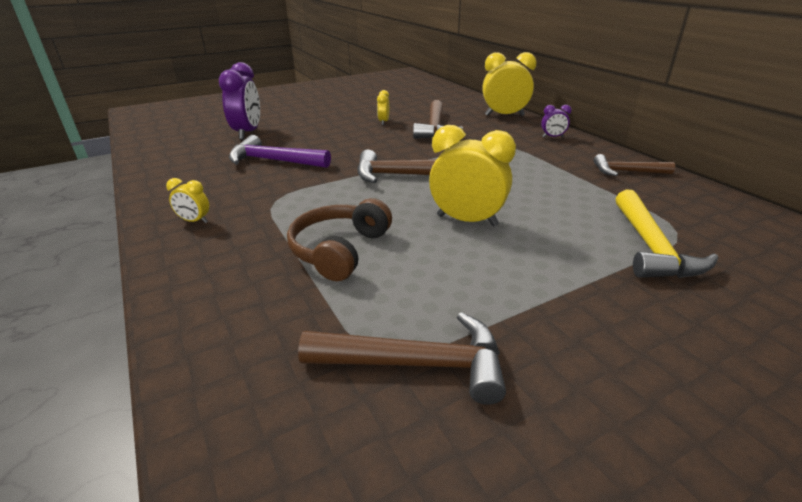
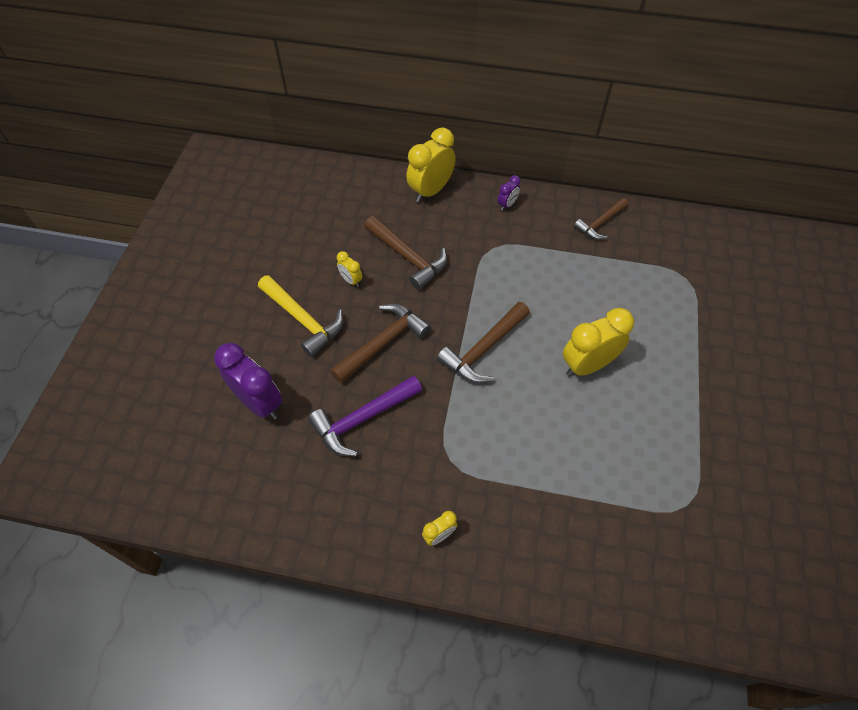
camera: 50 degrees left, 25 degrees up
(340, 250) = (566, 463): brown headphones -> none
(415, 364) = (706, 497): brown hammer -> brown hammer (383, 343)
(650, 247) = (690, 305): yellow hammer -> yellow hammer (303, 320)

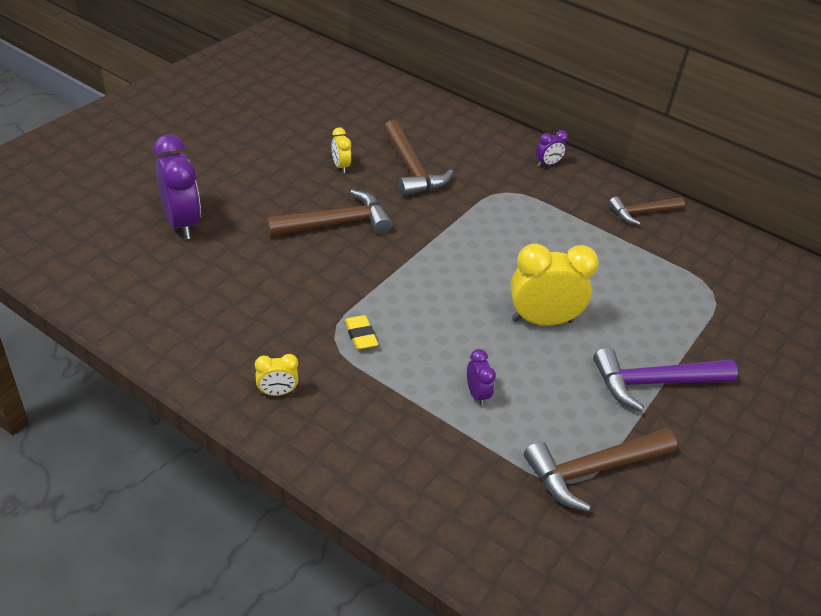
camera: 20 degrees right, 15 degrees down
(303, 320) = (271, 178): yellow hammer -> none
(363, 419) = (271, 272): purple hammer -> purple hammer (655, 382)
(431, 191) = (473, 128): yellow clock -> none
(468, 447) = (360, 335): none -> yellow eraser
(484, 349) = (436, 266): brown hammer -> brown hammer (593, 470)
(581, 459) = (477, 394): none -> purple clock

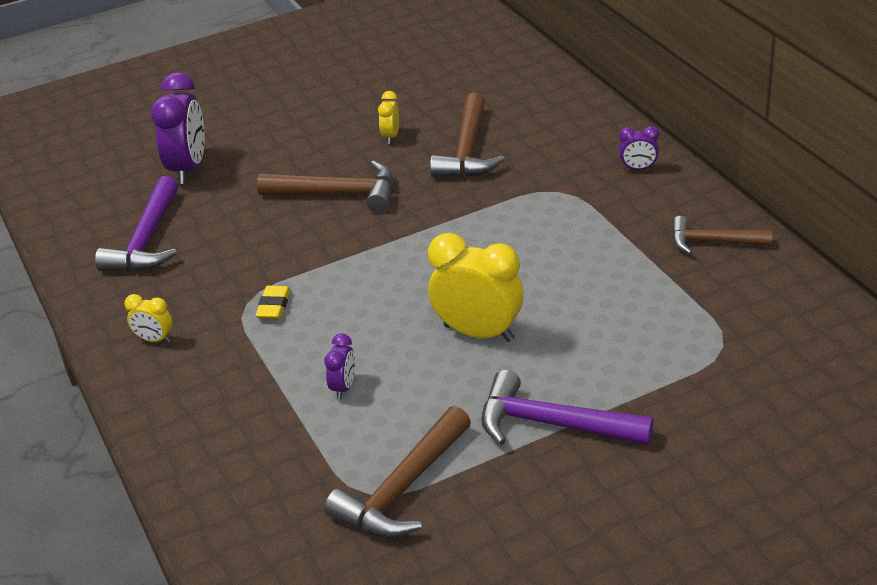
camera: 35 degrees right, 5 degrees down
(194, 298) = (147, 240): none -> purple hammer
(593, 470) = (403, 488): brown hammer -> brown hammer turned 60 degrees counterclockwise

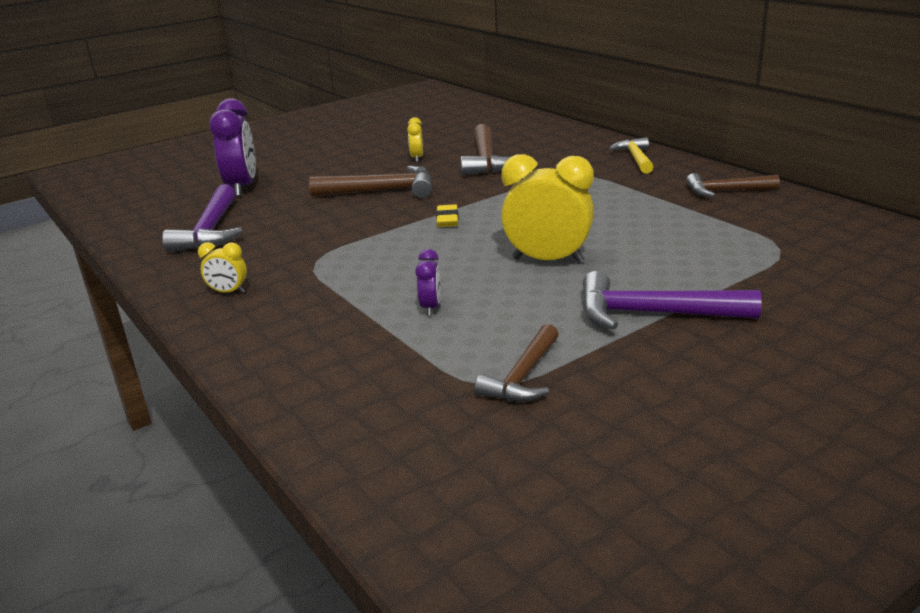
camera: 10 degrees left, 10 degrees down
(273, 306) = (343, 260): yellow eraser -> yellow eraser (447, 220)
(403, 488) = (523, 376): brown hammer -> brown hammer, size x0.66
(638, 168) = (636, 158): purple clock -> yellow hammer

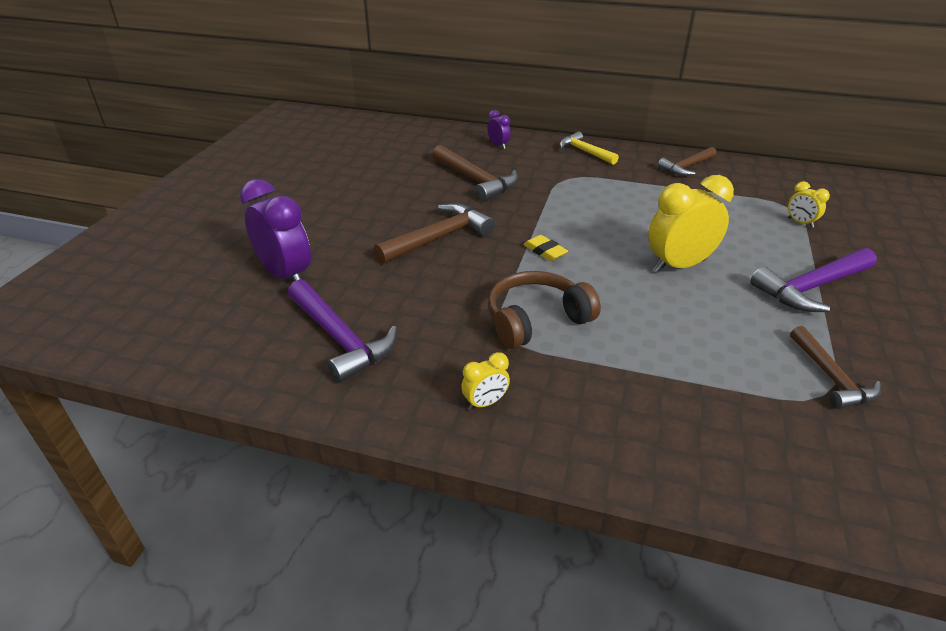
camera: 40 degrees left, 10 degrees up
(353, 259) = (536, 320): none -> brown headphones
(417, 158) = (411, 193): yellow clock -> yellow clock (800, 223)
(431, 308) = (675, 343): purple clock -> purple clock (498, 145)

